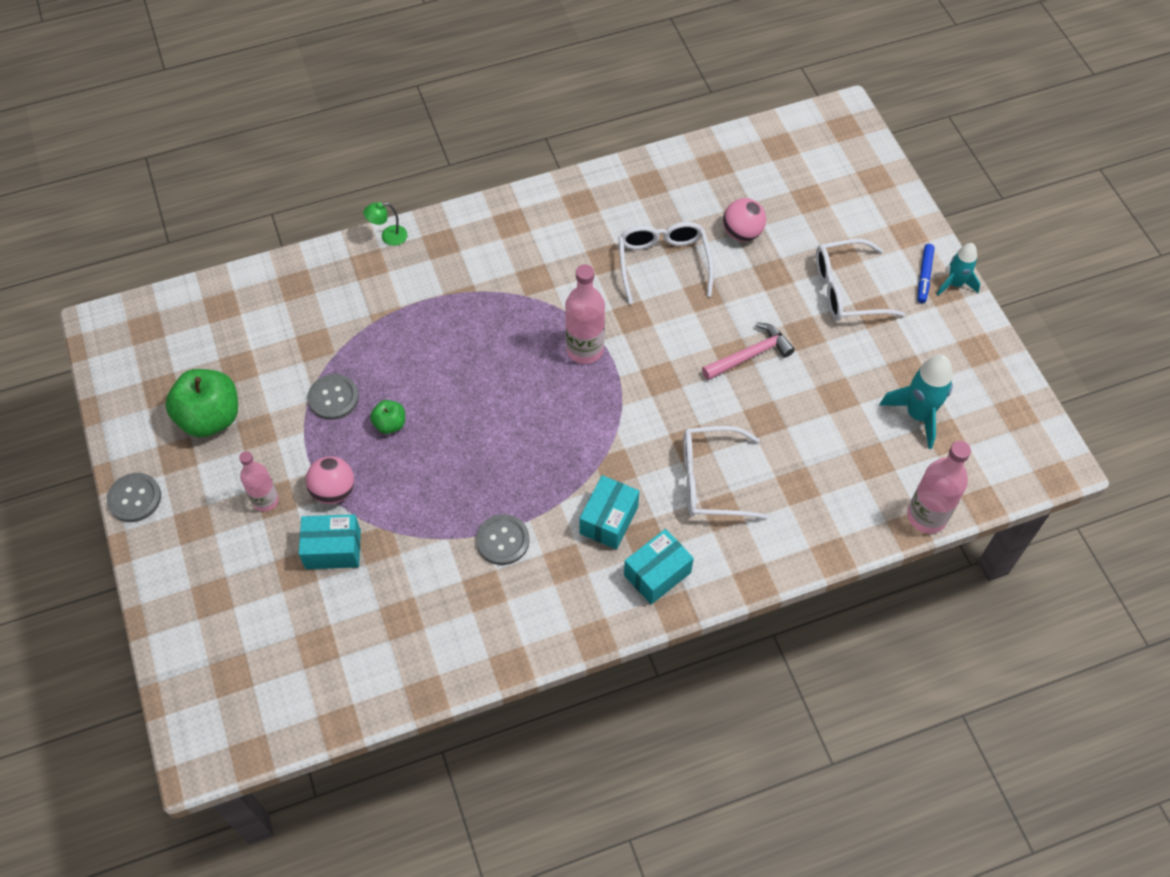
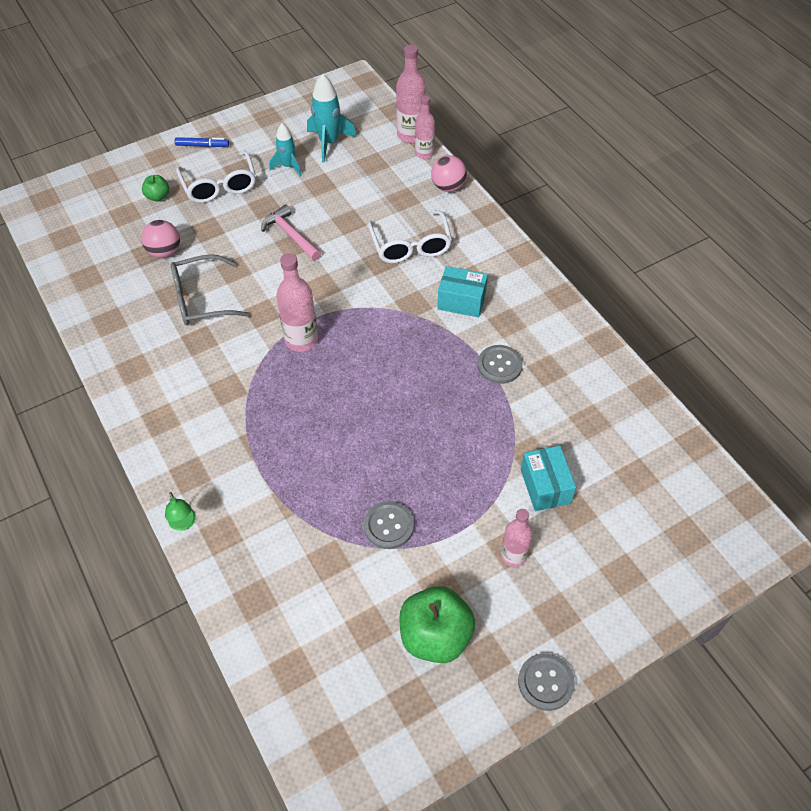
camera: 100 degrees left, 5 degrees down
(333, 491) = (488, 500): pink ball -> pink ball (448, 187)
(390, 424) = (407, 471): green apple -> green apple (158, 197)
(657, 574) = (498, 267): turquoise box -> none
(663, 264) = (202, 299): white glasses -> grey glasses
(885, 527) = (424, 153): none -> pink bottle
(955, 284) = (208, 130): turquoise rocket -> turquoise rocket (288, 166)

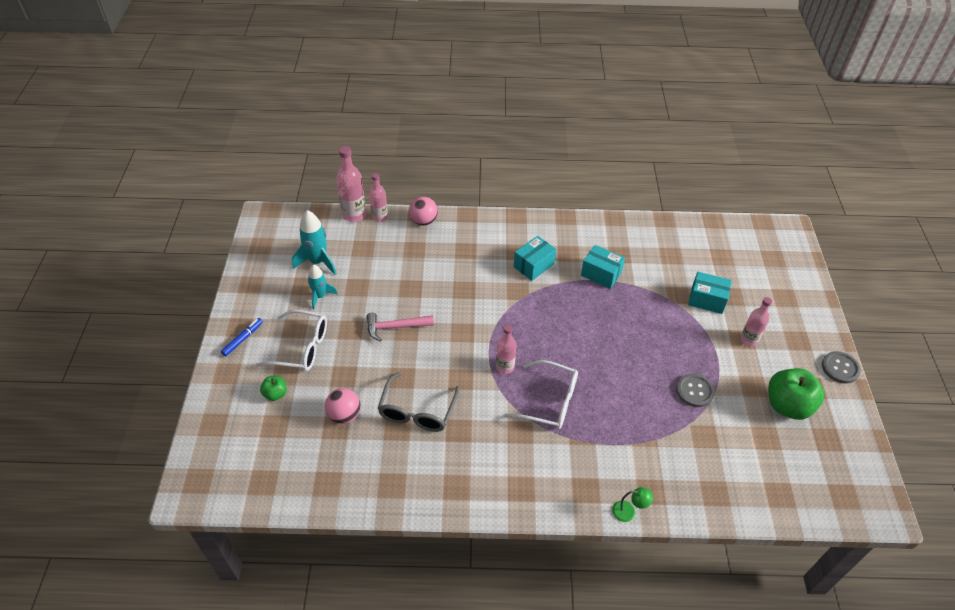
camera: 60 degrees left, 5 degrees down
(301, 340) = (505, 367): pink bottle -> pink bottle, size x0.66
(410, 245) = (462, 266): white glasses -> white glasses (549, 401)
(499, 365) = (601, 274): grey button -> turquoise box

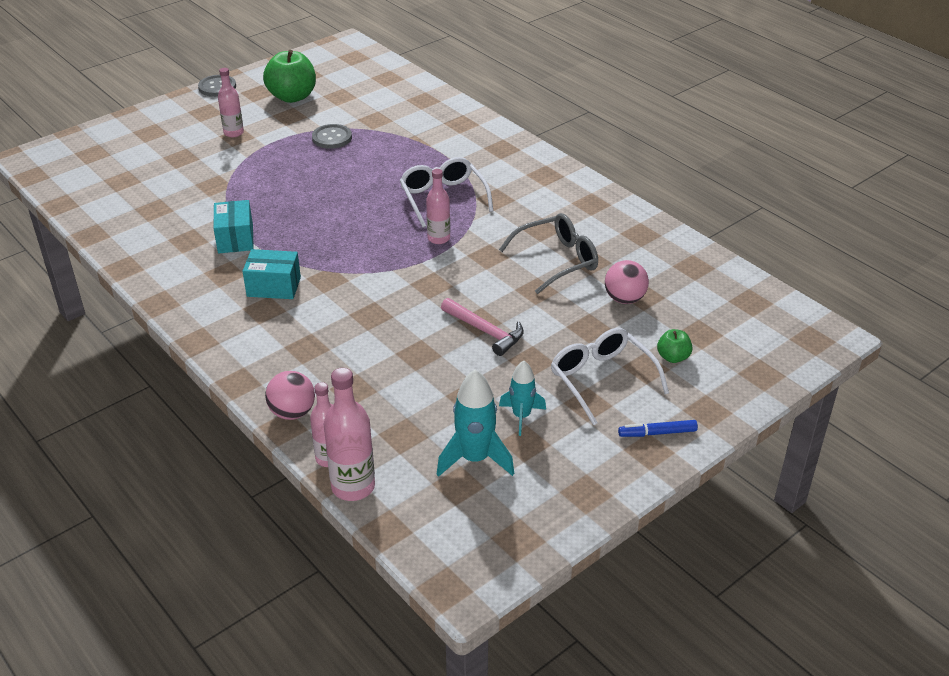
camera: 130 degrees left, 10 degrees down
(629, 512) = (492, 125): green lamp -> none
(706, 300) = (202, 168): turquoise box -> none

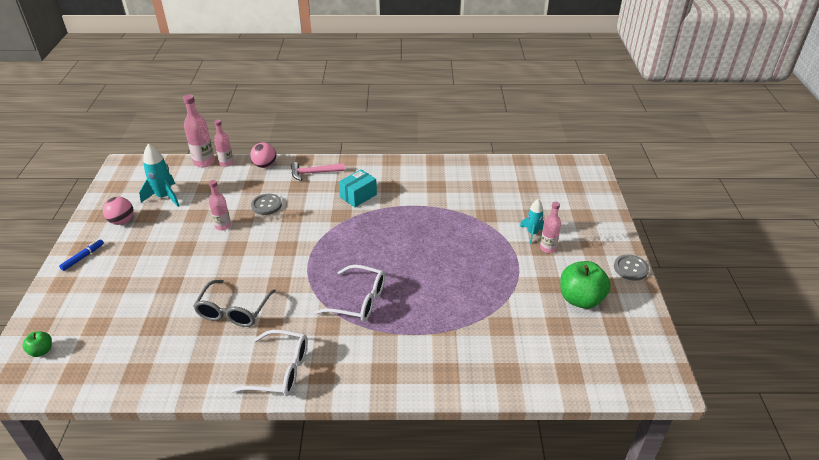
camera: 130 degrees right, 0 degrees up
(235, 239) = (418, 201): turquoise box -> none
(332, 138) = (495, 289): grey button -> grey button (266, 205)
(438, 238) = (321, 274): pink bottle -> pink bottle (223, 226)
(485, 331) = (225, 245): pink hammer -> pink hammer (313, 173)
(521, 416) = (161, 223): turquoise rocket -> turquoise rocket (532, 233)
(602, 380) = (135, 263): white glasses -> white glasses (280, 371)
(624, 299) = (164, 315): pink ball -> pink ball (122, 221)
(673, 357) = (103, 300): green apple -> green apple (41, 351)

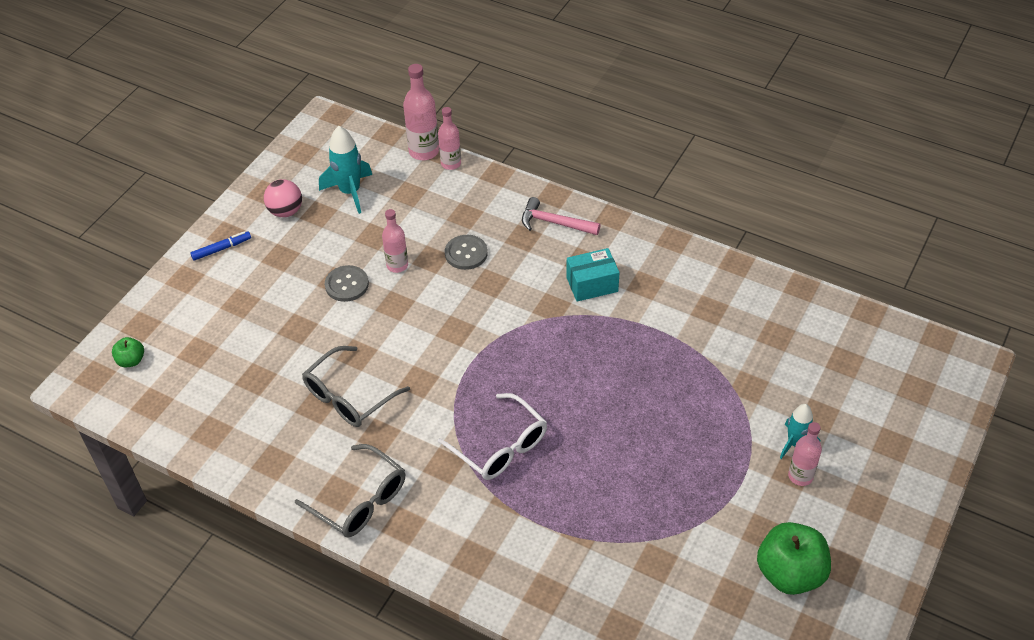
camera: 30 degrees right, 10 degrees up
(265, 165) = (498, 186): pink ball -> none
(280, 371) = (359, 500): white glasses -> grey glasses
(630, 268) = (899, 559): grey button -> grey button (347, 284)

